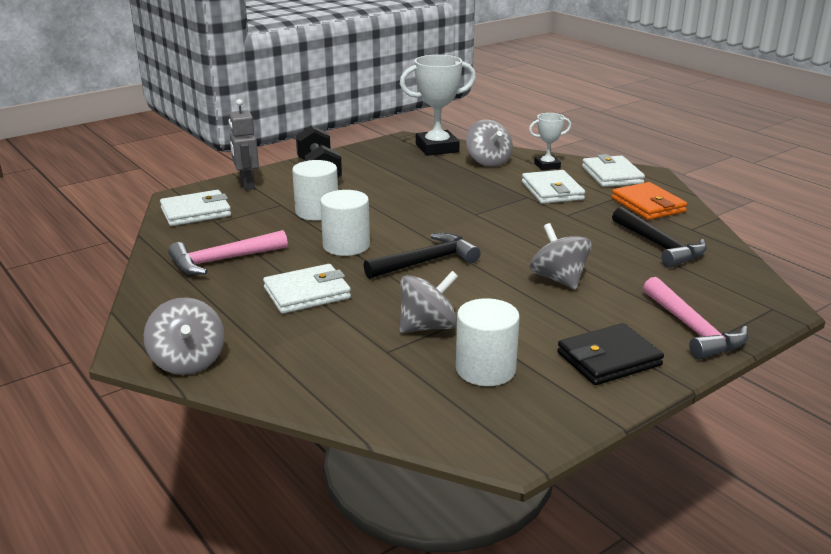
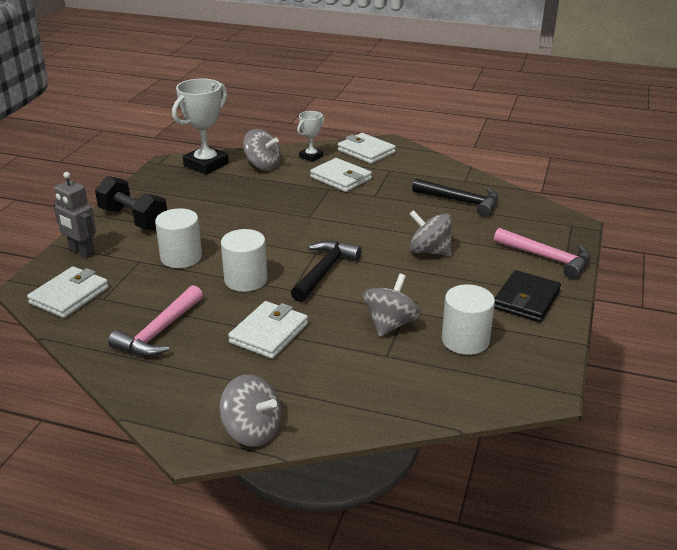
camera: 35 degrees left, 5 degrees up
(648, 205) = (418, 170): orange wallet -> none

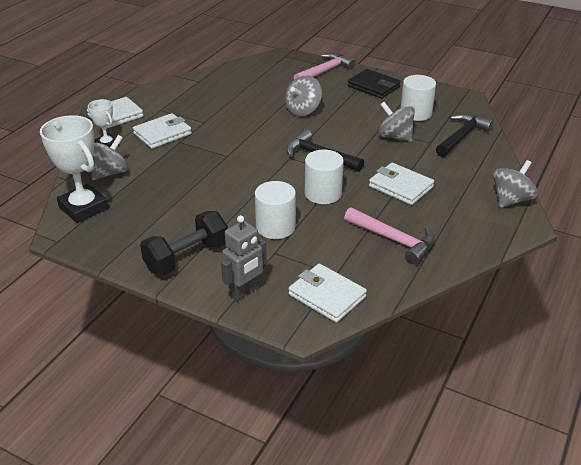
camera: 80 degrees left, 5 degrees up
(460, 201) = (232, 88): black hammer -> black hammer (462, 137)

